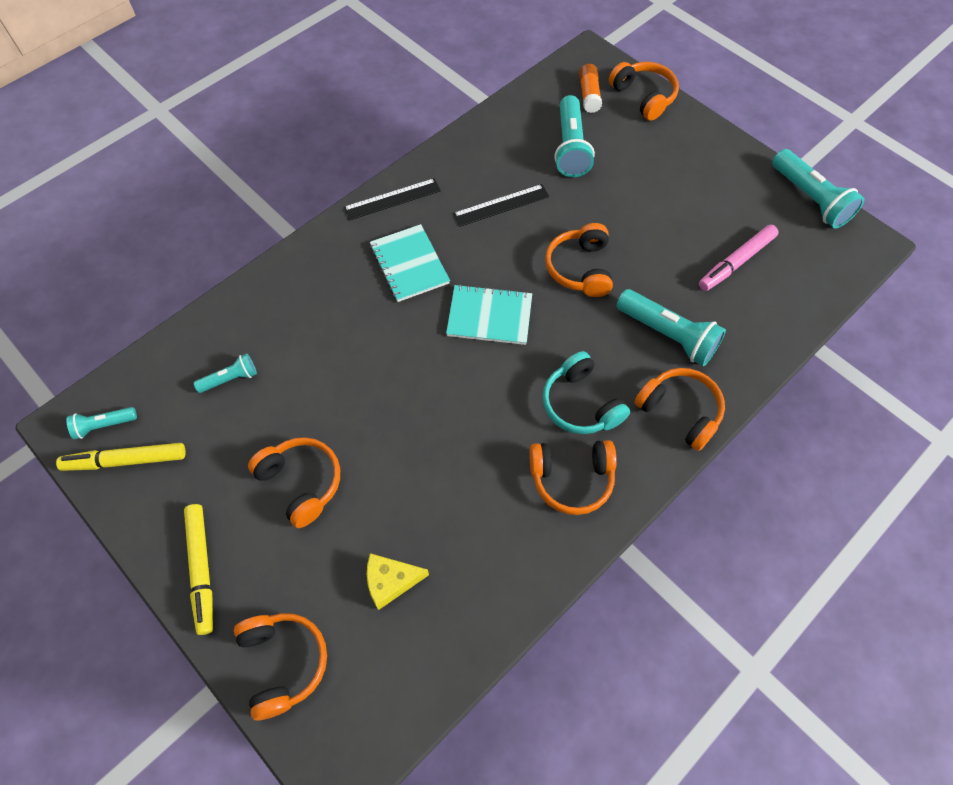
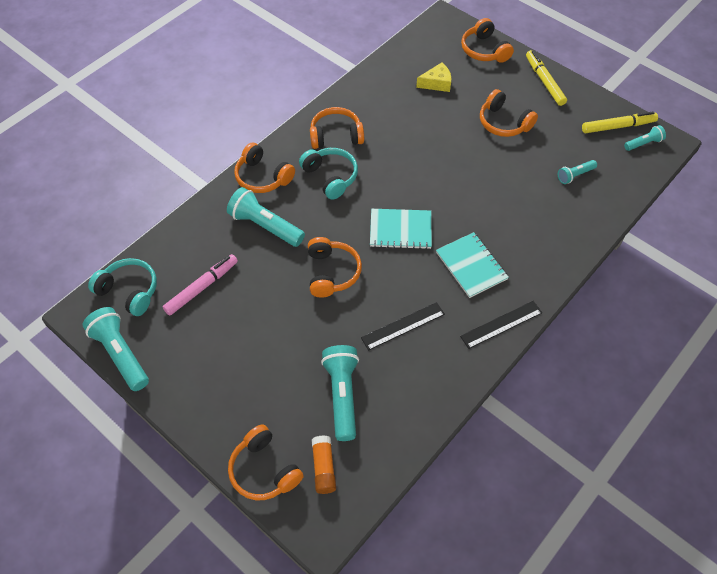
camera: 175 degrees right, 5 degrees down
(823, 264) = (129, 291): none -> turquoise headphones

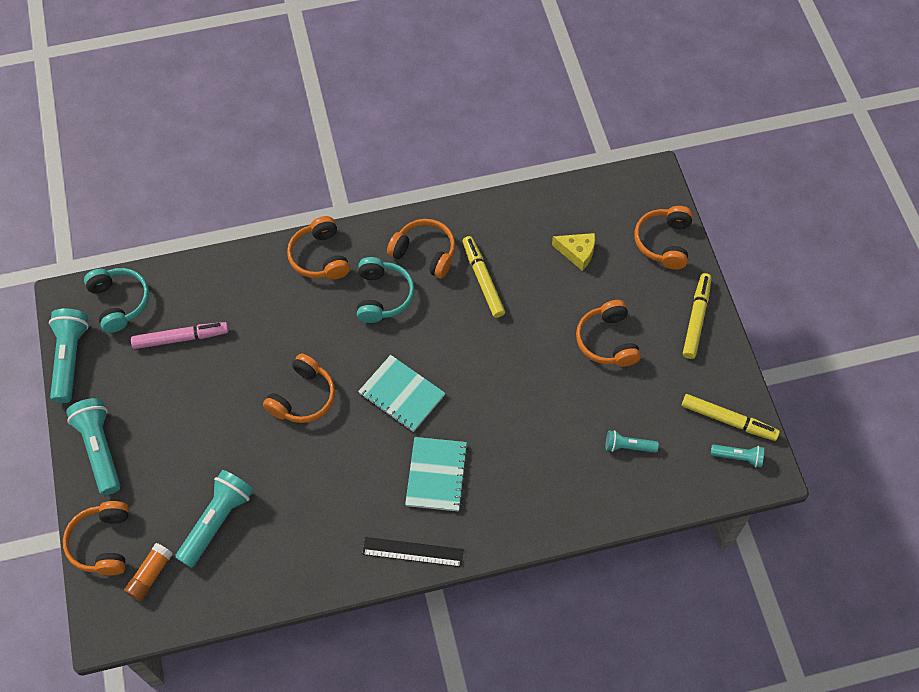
camera: 35 degrees right, 5 degrees up
(265, 226) = (282, 311): turquoise flashlight -> turquoise flashlight (100, 449)
(390, 131) = (483, 280): none -> yellow marker
(403, 326) = (322, 492): black ruler -> none

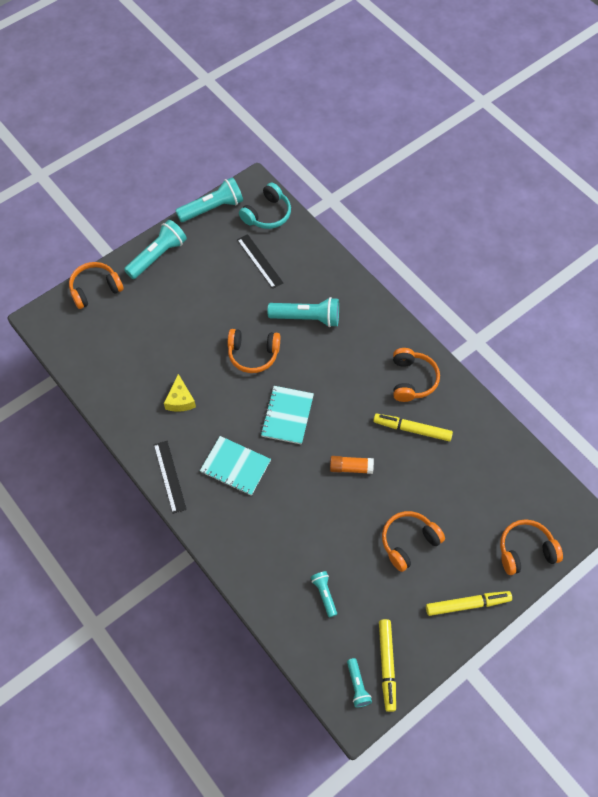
camera: 65 degrees right, 0 degrees up
(150, 575) = (85, 326): orange glue stick -> orange glue stick (351, 468)
(181, 338) = (259, 261): pink marker -> black ruler
(217, 521) = (138, 346): turquoise flashlight -> turquoise flashlight (307, 318)
(320, 257) = (369, 314): orange headphones -> none
(383, 296) = (360, 368): turquoise headphones -> none
(436, 475) = (235, 466): turquoise notebook -> turquoise notebook turned 45 degrees clockwise
(483, 280) = (412, 429): yellow marker -> yellow marker turned 120 degrees counterclockwise
(577, 253) = (476, 487): yellow cheese -> yellow cheese (180, 400)

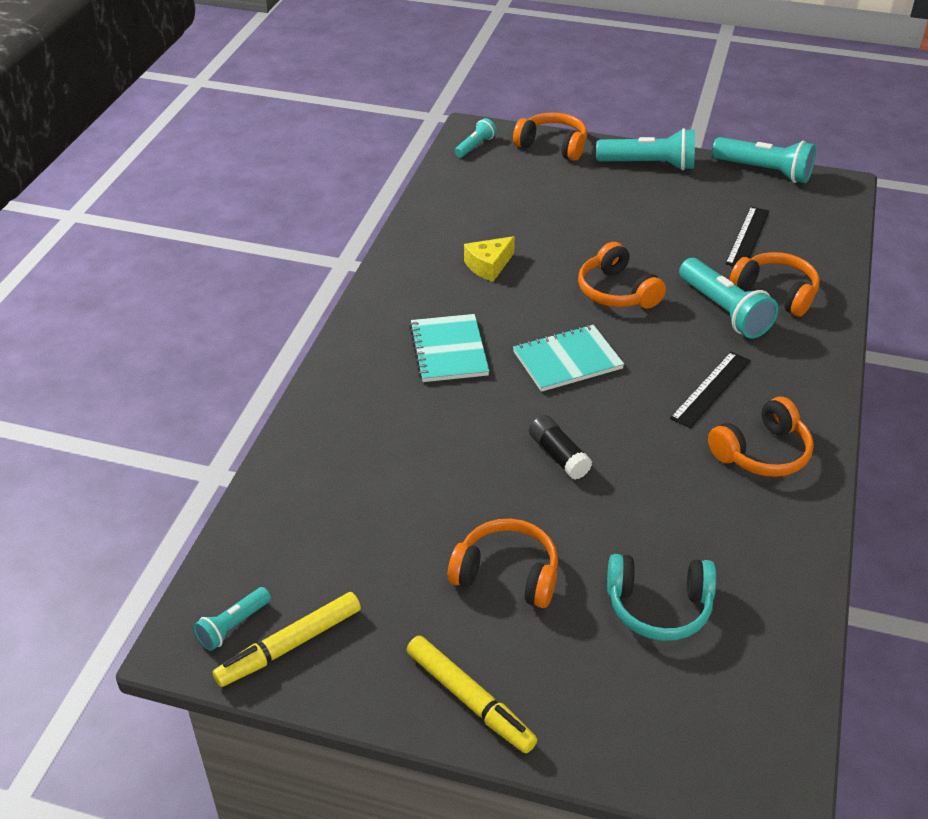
camera: 55 degrees right, 20 degrees down
(169, 476) = (381, 305): black ruler -> black ruler (711, 389)
(267, 214) = (818, 213): turquoise headphones -> turquoise headphones (659, 607)
(324, 594) = (345, 521): turquoise flashlight -> turquoise flashlight (475, 146)
(351, 468) = (558, 455): orange glue stick -> black glue stick
(412, 429) = (686, 490): yellow marker -> none
(525, 551) = (633, 735): orange headphones -> orange headphones (776, 292)

